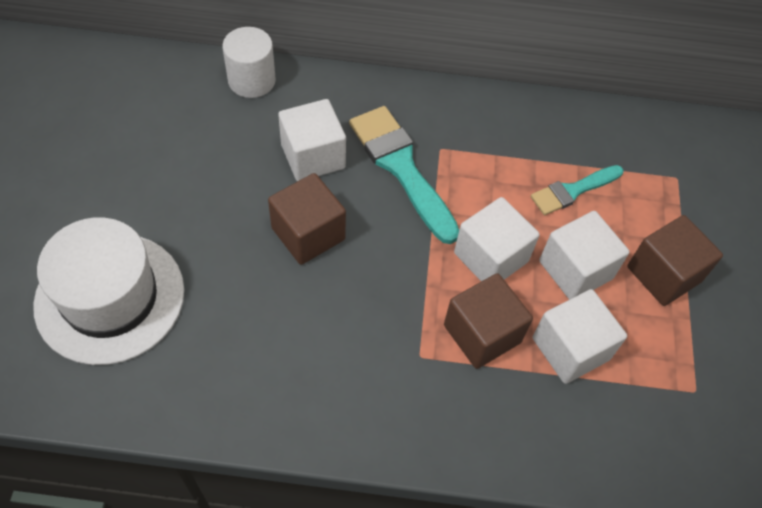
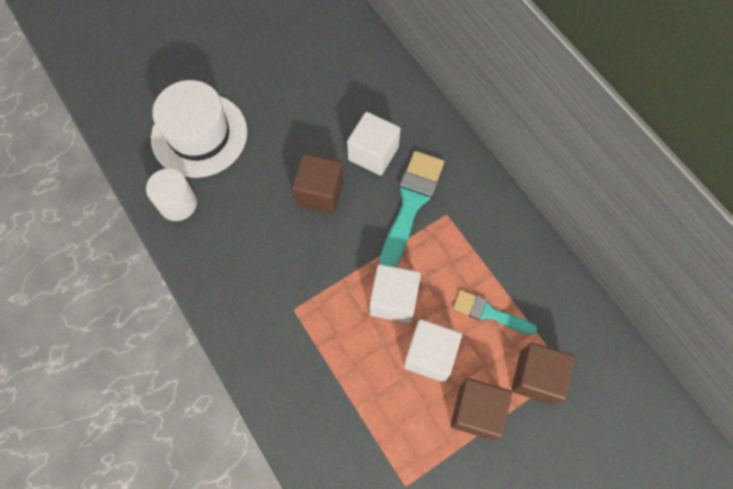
camera: 55 degrees right, 10 degrees up
(252, 80) = (395, 81): white cylinder -> white cylinder (178, 204)
(482, 334) = (337, 332): brown cube -> brown cube (536, 377)
(570, 349) = (370, 389): white cube -> none

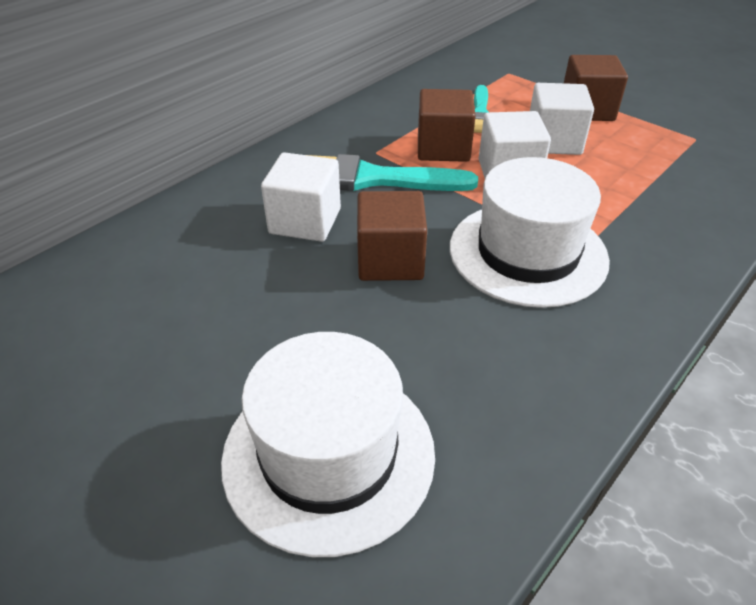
camera: 105 degrees left, 25 degrees down
(178, 204) = (495, 442): white cylinder -> none
(301, 274) = (527, 253): none -> white hat
(536, 377) = (526, 85): brown cube -> brown cube (443, 148)

